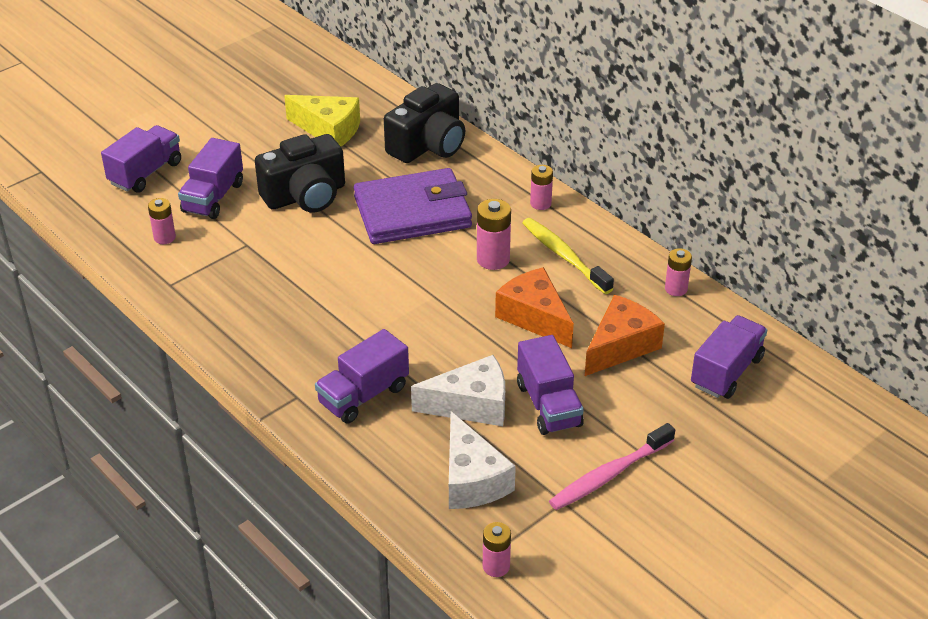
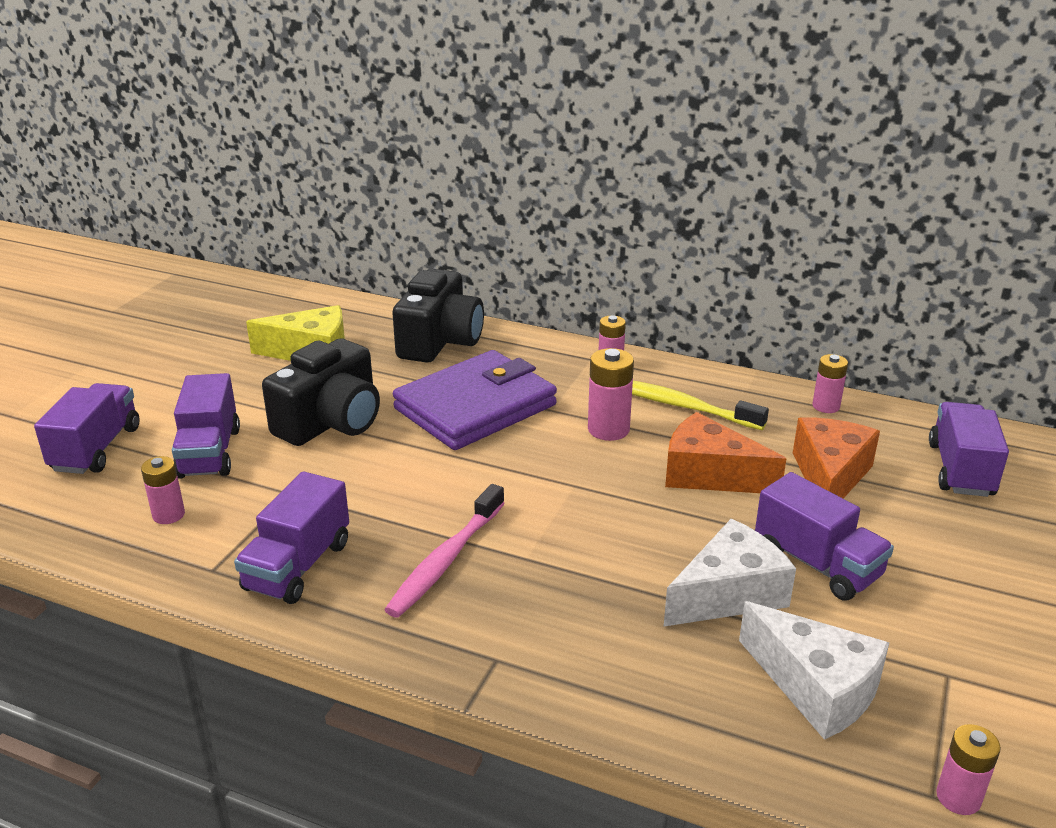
camera: 25 degrees left, 10 degrees down
(363, 395) = (585, 627): purple truck -> purple truck (298, 566)
(610, 474) = (964, 621): pink toothbrush -> pink toothbrush (446, 560)

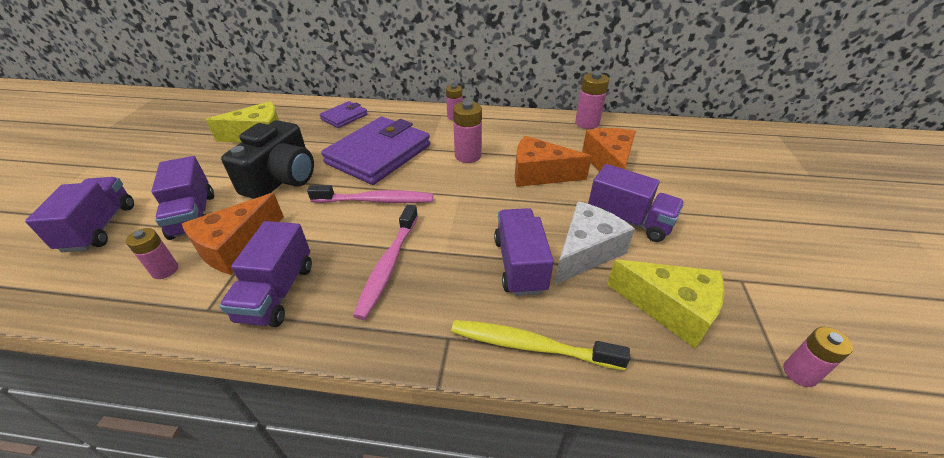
camera: 15 degrees left, 10 degrees up
(257, 501) = (236, 246): none -> orange cheese
(440, 341) = (344, 117): black camera -> purple wallet
(452, 473) = (375, 200): none -> pink toothbrush
(682, 406) = (507, 135): yellow toothbrush -> yellow toothbrush (531, 346)
(816, 687) = (670, 309): white cheese -> yellow cheese
(826, 406) = (587, 123): pink battery -> pink battery, size x1.50
(960, 470) = (676, 148): purple truck -> purple truck (520, 265)

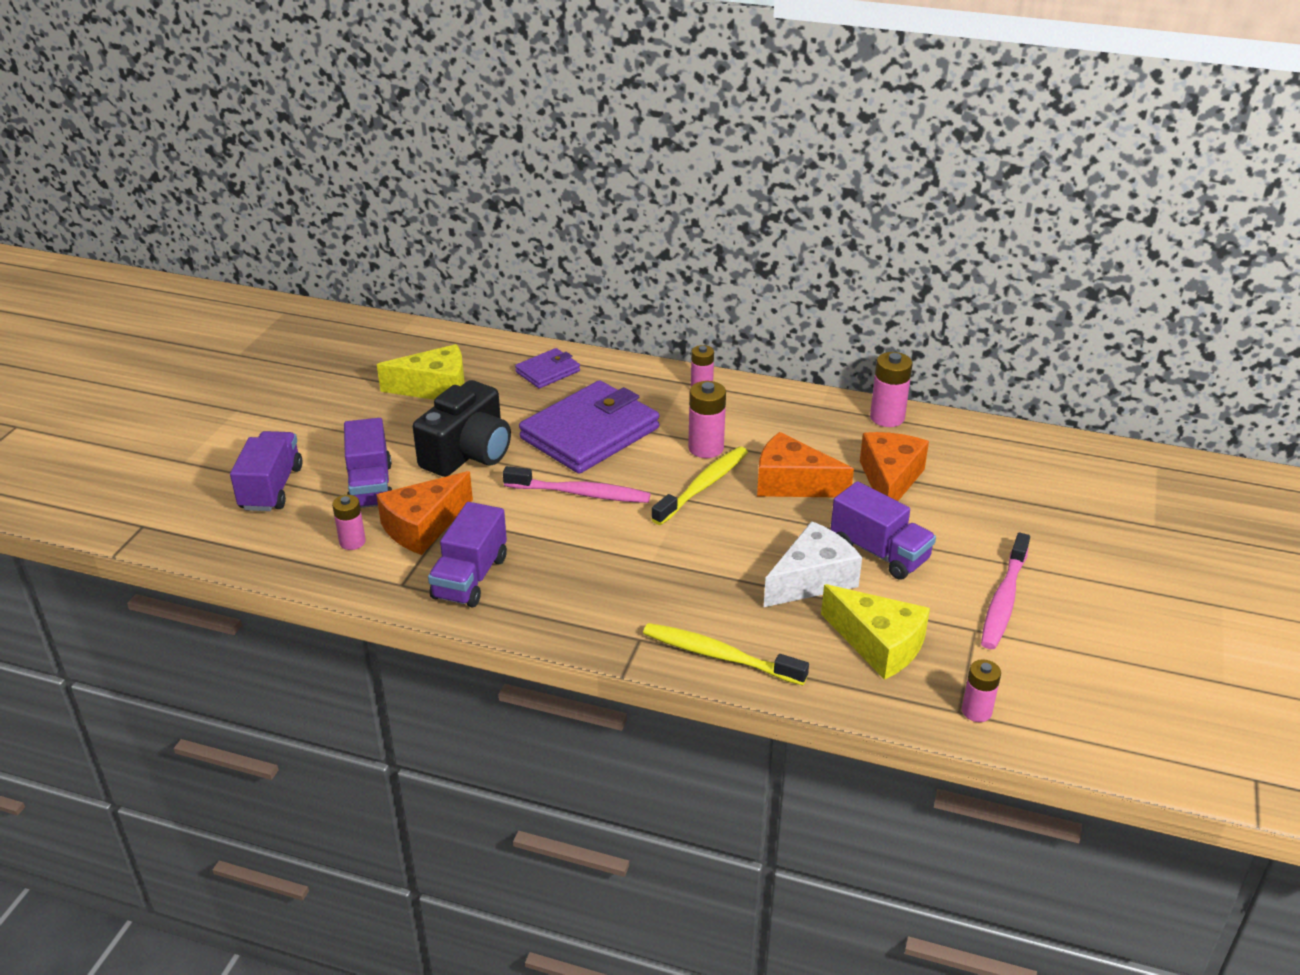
camera: 10 degrees right, 5 degrees down
(388, 265) = (588, 566): pink toothbrush -> pink toothbrush (1004, 599)
(472, 184) = (702, 486): none -> yellow toothbrush
(520, 265) = (732, 583): purple truck -> none

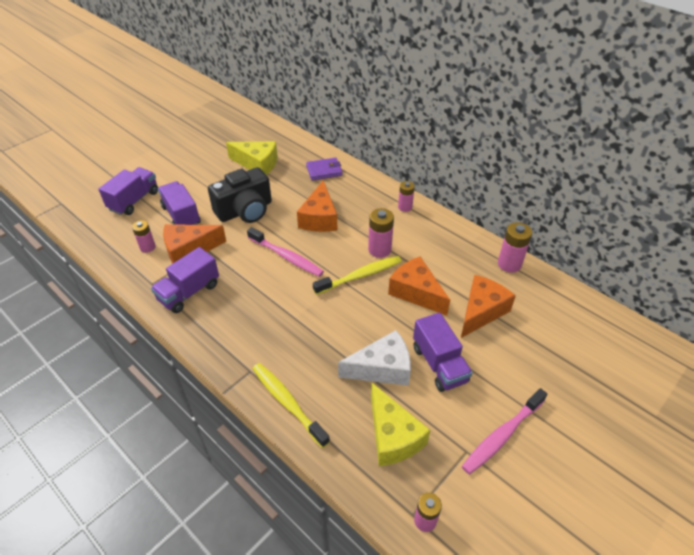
camera: 25 degrees right, 10 degrees up
(370, 486) = (181, 215): purple truck -> purple truck turned 135 degrees clockwise
(590, 433) = (319, 218): purple wallet -> orange cheese

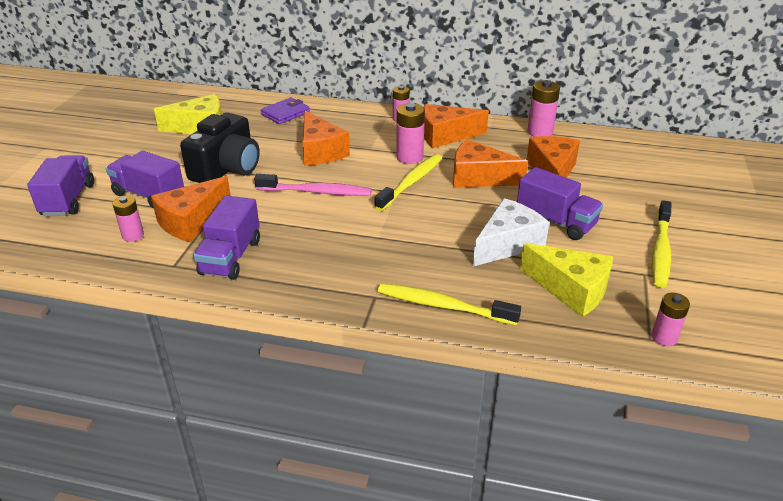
camera: 30 degrees left, 10 degrees down
(426, 238) = (446, 135): none -> orange cheese
(502, 435) = (660, 250): pink toothbrush -> yellow toothbrush

